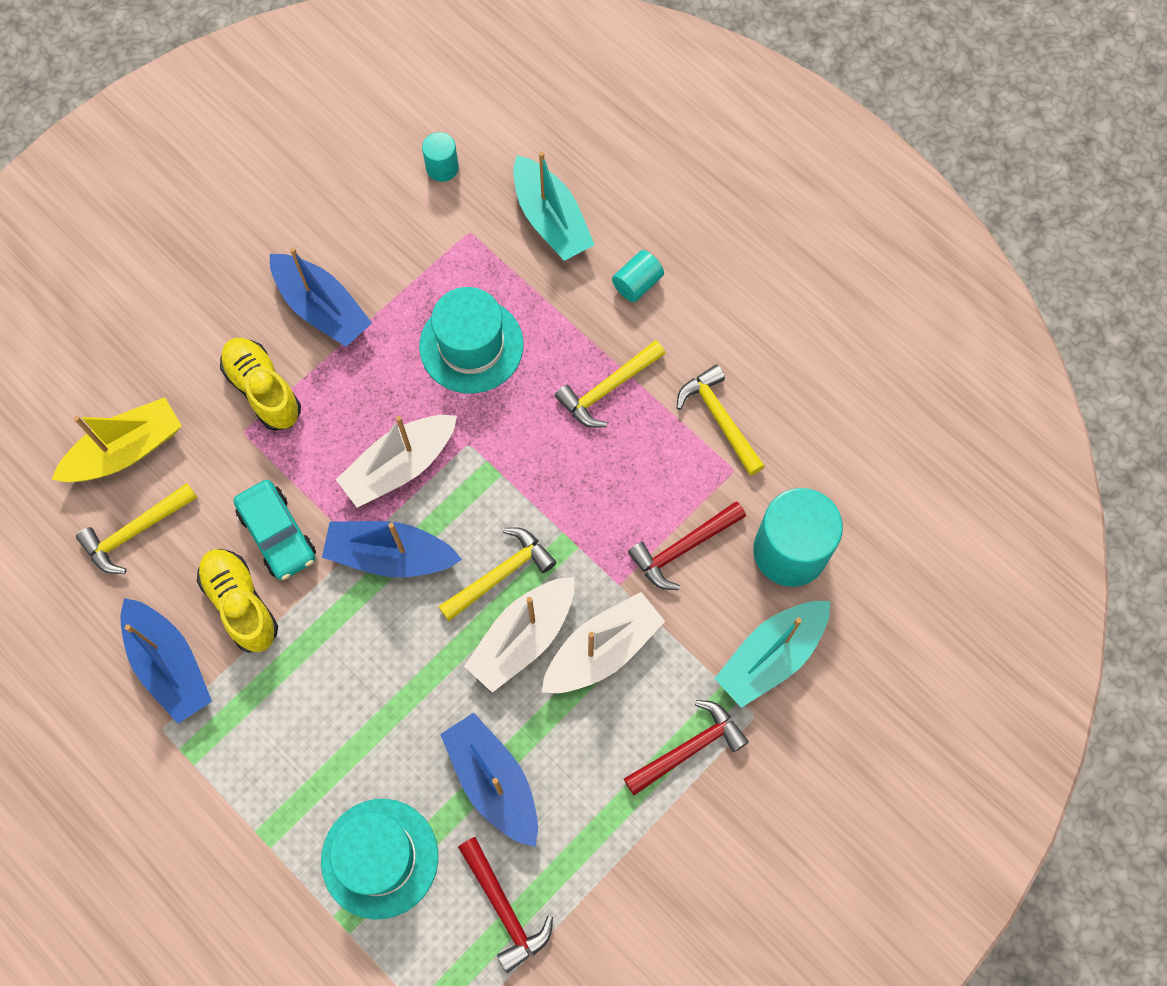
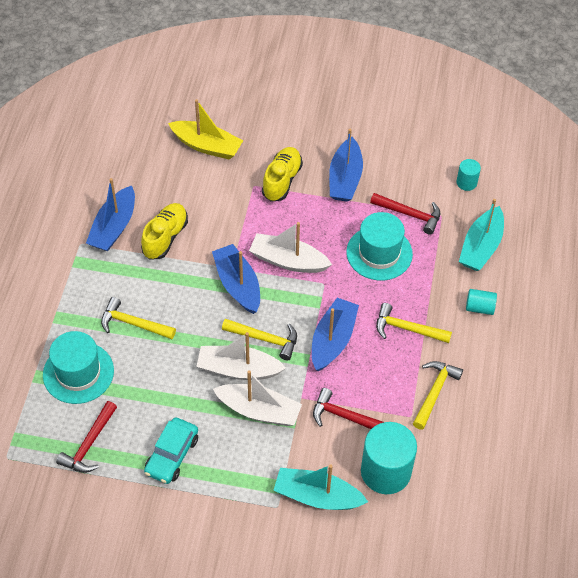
camera: 55 degrees right, 15 degrees down
(136, 532) = (169, 174): yellow hammer -> yellow hammer (133, 324)
(278, 534) = (212, 231): turquoise car -> turquoise car (172, 455)
(493, 781) = (152, 400): blue boat -> blue boat (333, 340)
(689, 748) = (235, 484): red hammer -> red hammer (409, 214)

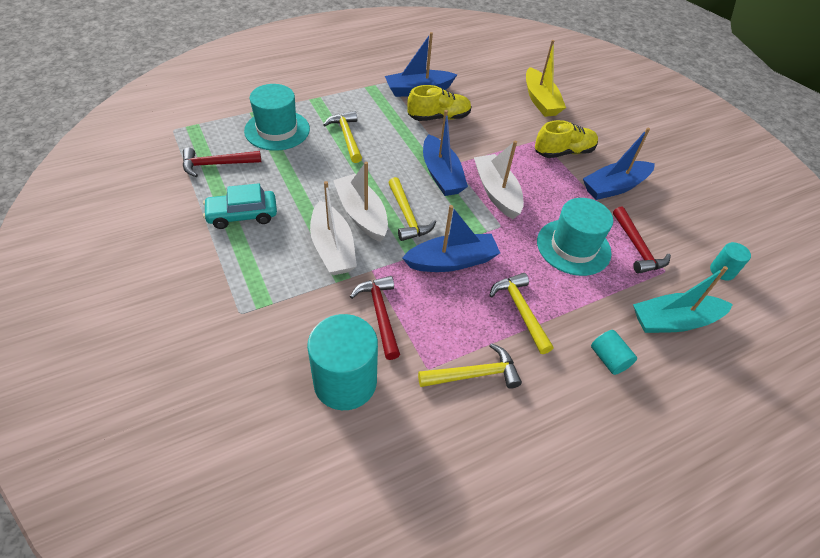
camera: 50 degrees right, 5 degrees down
(238, 285) = (441, 175): blue boat -> blue boat turned 135 degrees clockwise
(317, 496) = (274, 338): turquoise boat -> none

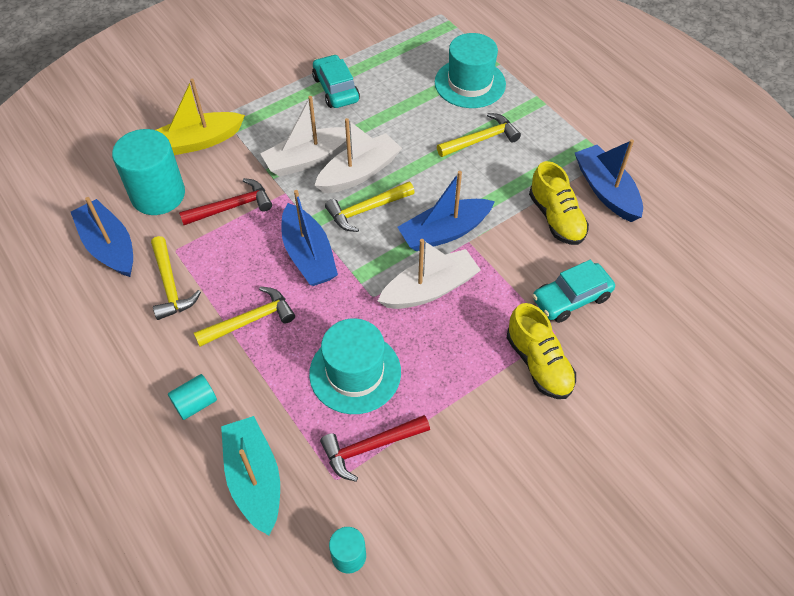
camera: 85 degrees right, 5 degrees up
(217, 164) = (400, 55): red hammer -> none
(511, 126) = (571, 298): none -> turquoise car
(540, 100) = (653, 333): yellow boat -> yellow boat (198, 141)
(614, 187) = (484, 427): blue boat -> blue boat (109, 246)

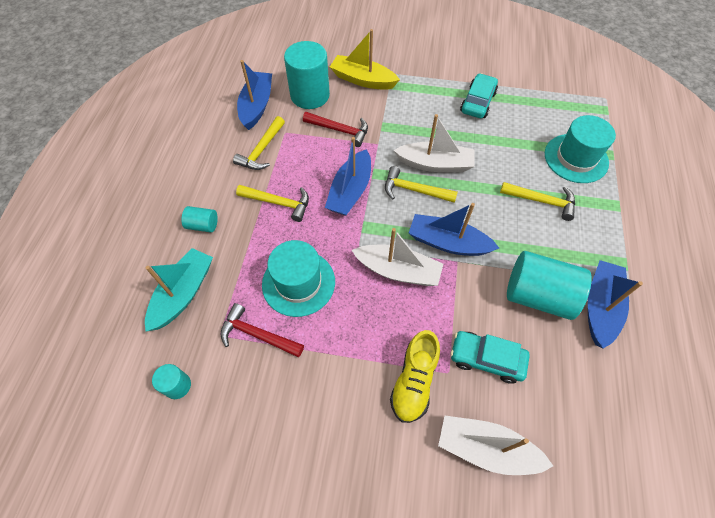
camera: 45 degrees right, 5 degrees up
(307, 159) = (413, 133): white boat -> white boat (486, 448)
(556, 218) = (538, 295): yellow shoe -> turquoise cylinder

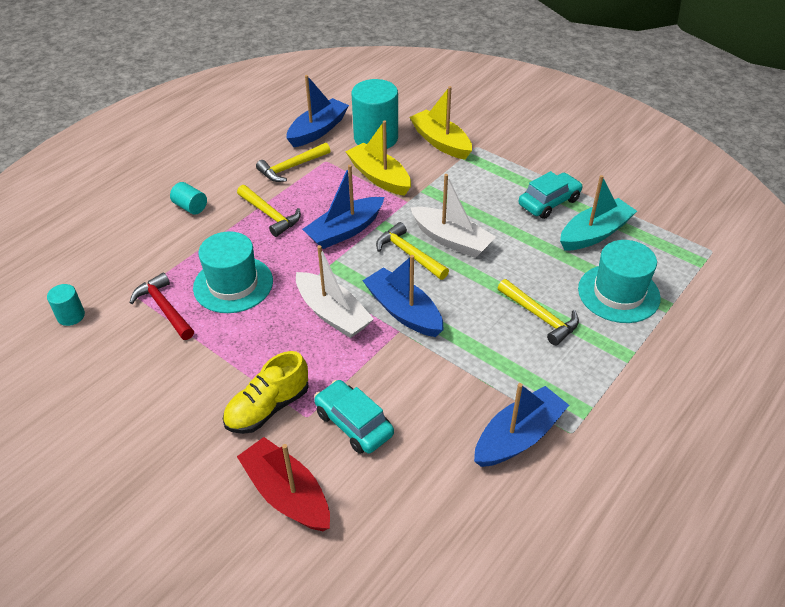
camera: 30 degrees right, 15 degrees down
(183, 294) = (131, 252): turquoise boat -> turquoise boat (594, 234)
(340, 130) = (379, 177): red hammer -> yellow boat
(486, 448) = (287, 494): white boat -> red boat
(538, 295) = (457, 396): turquoise cylinder -> none

